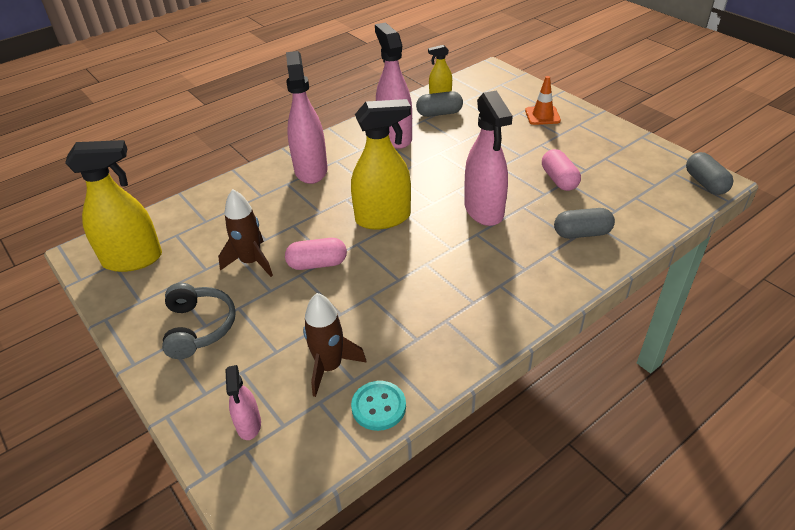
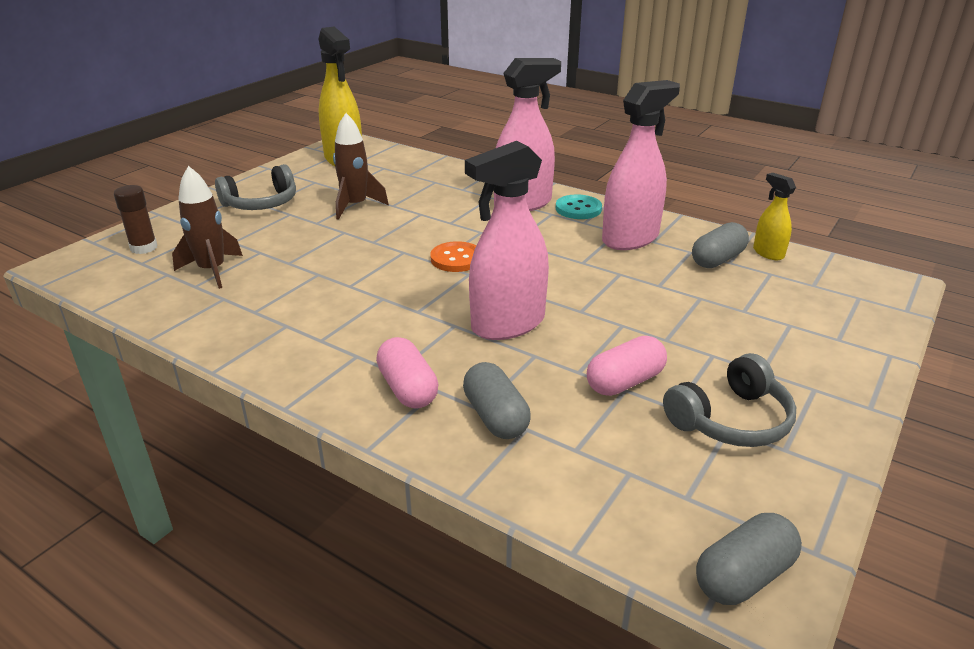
camera: 70 degrees right, 10 degrees down
(249, 425) = (144, 248): pink spray bottle -> brown glue stick
(317, 264) = (362, 237): pink capsule -> pink capsule (408, 389)
(378, 407) = (157, 305): turquoise button -> turquoise button (578, 209)
(383, 218) = (456, 259): yellow spray bottle -> orange button
(439, 113) = (717, 259): grey capsule -> grey capsule turned 75 degrees clockwise
(542, 116) = (802, 347): orange traffic cone -> none
(599, 155) = (730, 420): none -> grey headphones

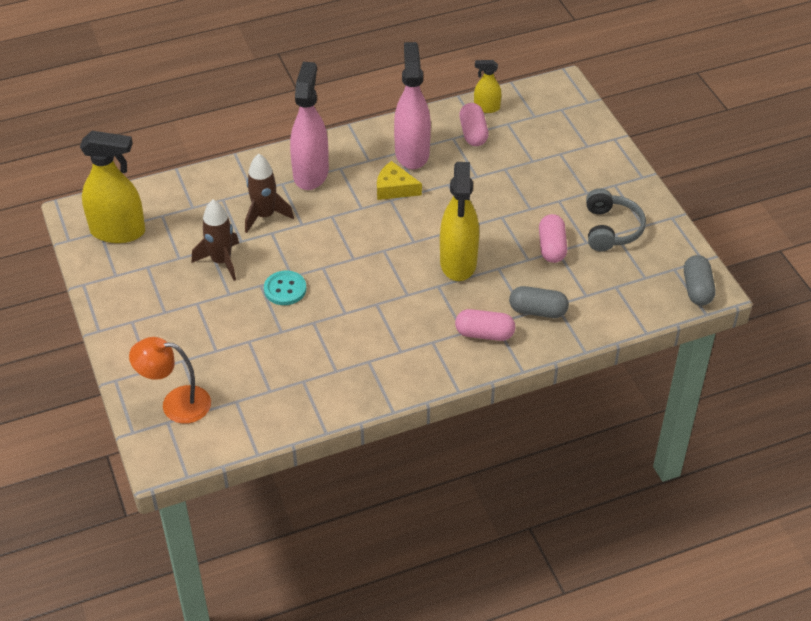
camera: 55 degrees left, 15 degrees up
(144, 248) = (176, 404): brown glue stick -> orange lamp
(212, 271) = (255, 375): brown rocket -> brown rocket (265, 216)
(261, 203) = (159, 312): grey headphones -> none
(456, 259) = (358, 246): orange button -> none
(507, 324) = (458, 263): pink spray bottle -> yellow spray bottle
(566, 248) = (394, 188): none -> yellow cheese
(578, 209) = (347, 151): turquoise button -> turquoise button (285, 289)
(717, 259) = (473, 133): grey capsule -> pink capsule

